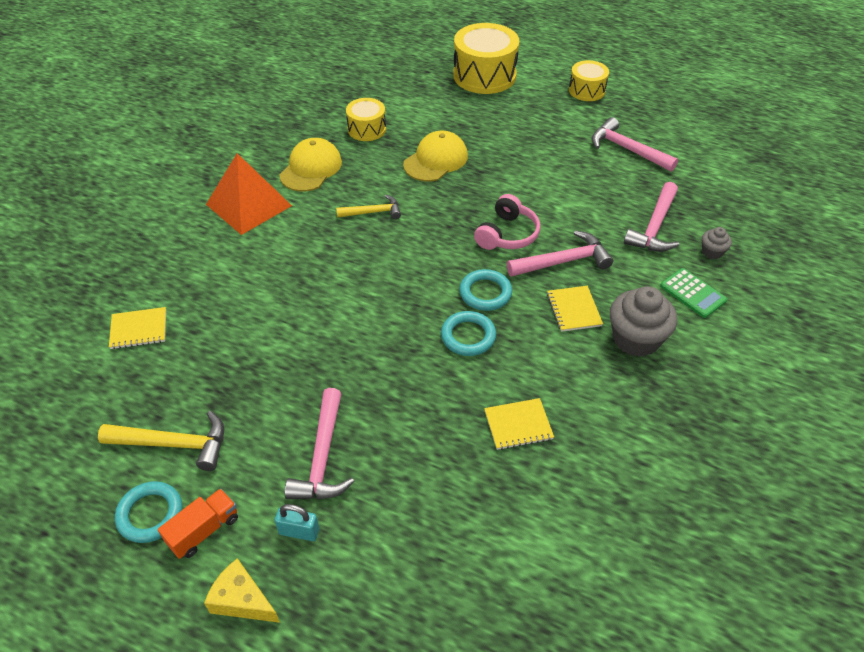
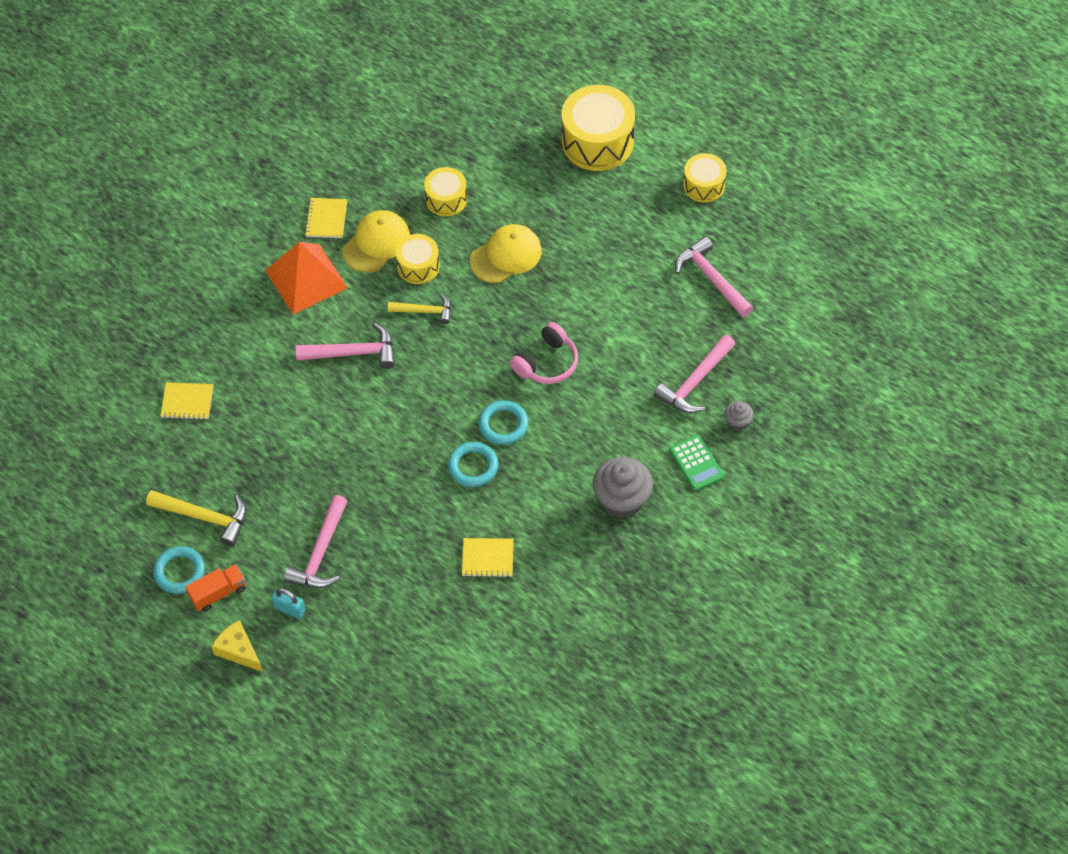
camera: 15 degrees right, 10 degrees up
(356, 179) = (418, 266): none -> yellow drum
(563, 261) = (589, 404): pink hammer -> pink hammer (353, 353)
(573, 310) = (578, 458): yellow notebook -> yellow notebook (326, 219)

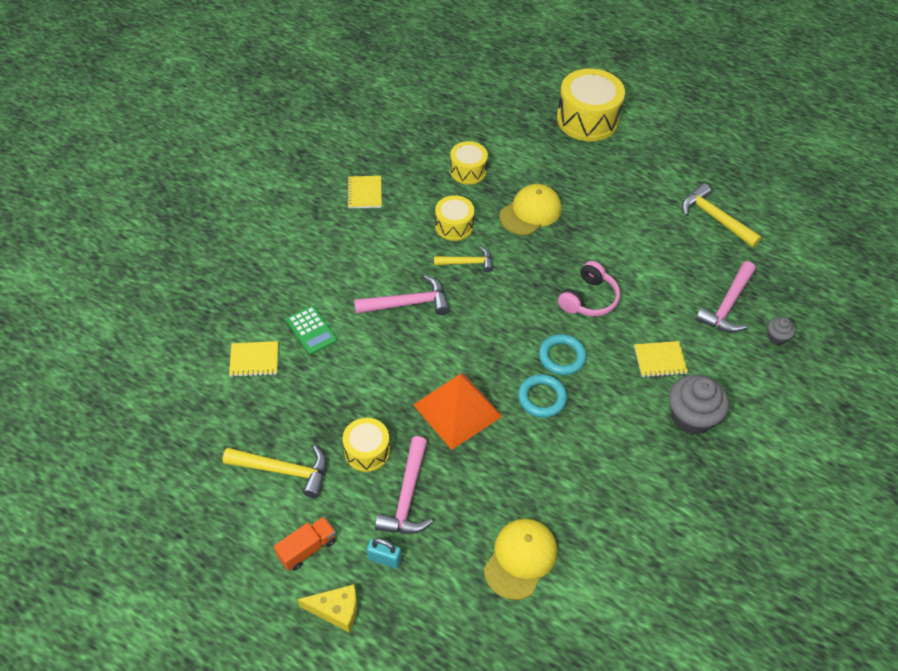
camera: 10 degrees left, 5 degrees down
(179, 572) = (264, 530): turquoise ring -> none
(238, 650) = (336, 610): yellow cheese -> yellow cheese turned 150 degrees clockwise
(306, 279) = (353, 243): orange pyramid -> orange pyramid (457, 410)
(376, 243) = (412, 209): yellow cap -> yellow cap (520, 559)
(487, 558) = (576, 486): yellow notebook -> yellow notebook (660, 360)
(696, 463) = (751, 377): green calculator -> green calculator (311, 330)
(704, 185) = (686, 146): yellow drum -> yellow drum (367, 451)
(711, 278) = (715, 218): pink hammer -> yellow hammer

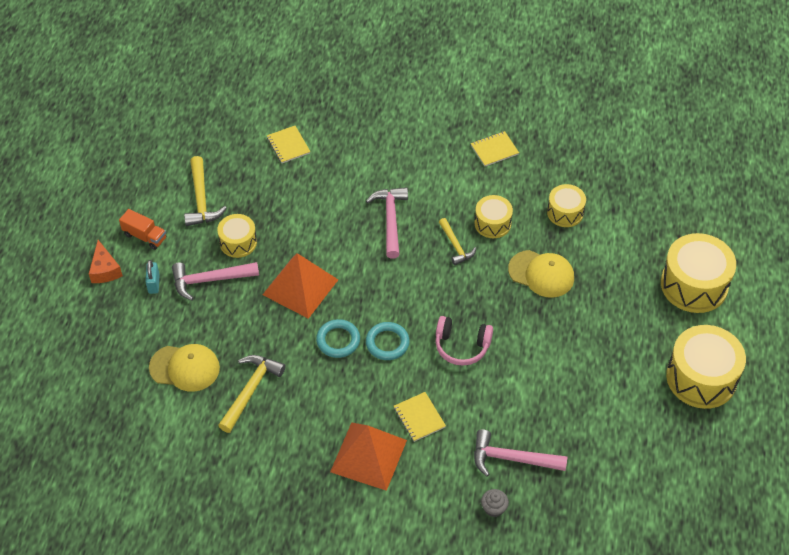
camera: 70 degrees right, 0 degrees up
(311, 330) = (332, 168): green calculator -> none
(336, 610) = (105, 270): yellow cheese -> orange cheese
(408, 303) = (390, 220): pink hammer -> pink hammer turned 150 degrees counterclockwise
(684, 151) = (701, 378): none -> yellow drum
(691, 417) = (368, 455): grey cupcake -> orange pyramid
(715, 218) = (621, 425): yellow hammer -> yellow hammer (250, 390)

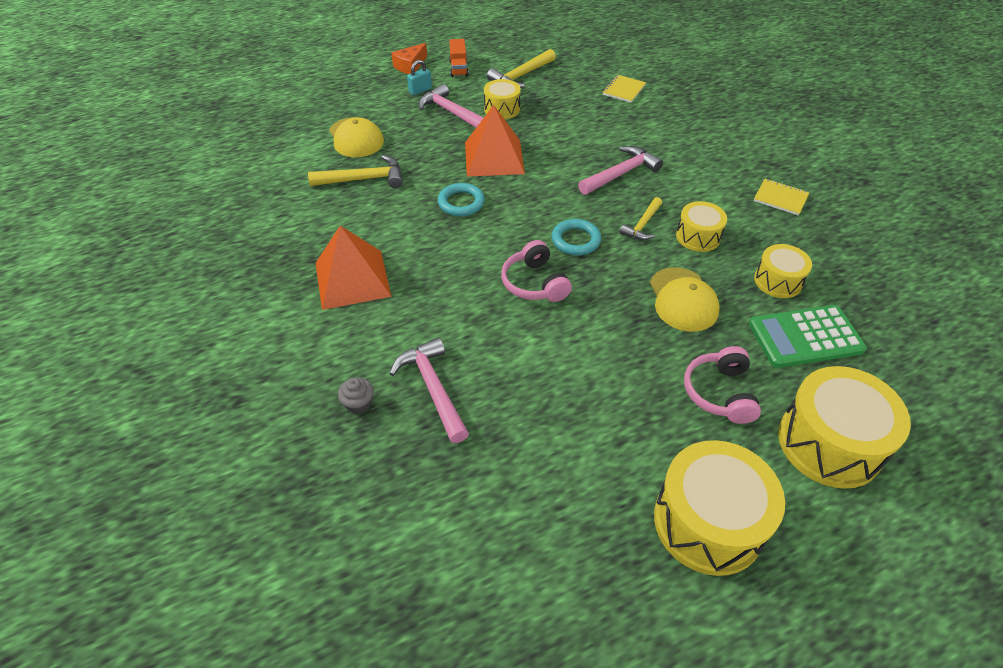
camera: 55 degrees right, 5 degrees down
(387, 343) = (488, 233): turquoise ring -> turquoise ring (575, 240)
(419, 417) = (424, 293): yellow notebook -> none
(617, 235) = (805, 337): none -> green calculator
(625, 309) = (720, 393): none -> pink headphones

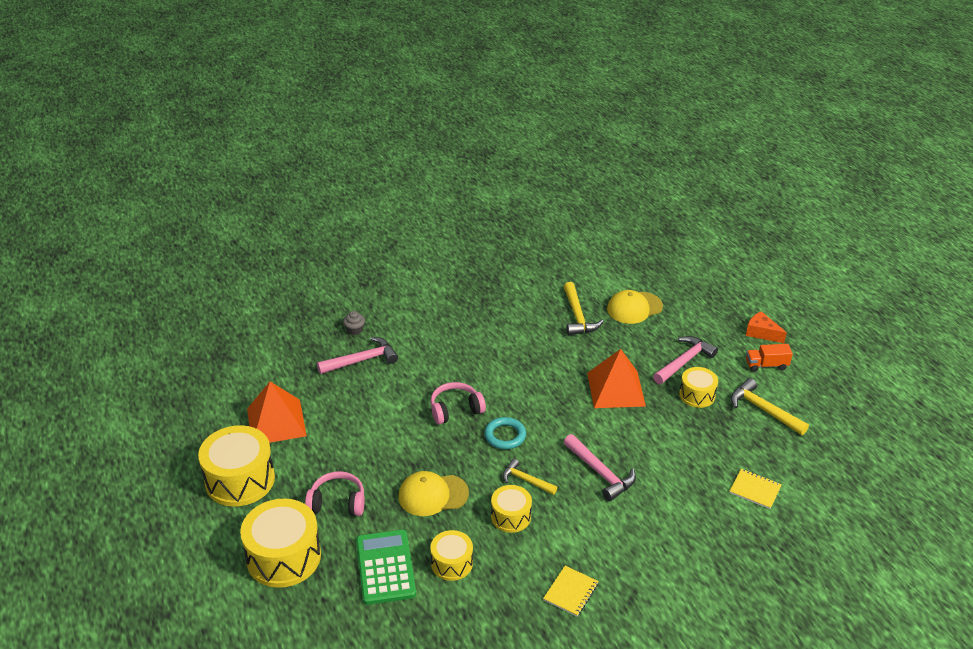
camera: 90 degrees right, 10 degrees down
(352, 279) = (463, 319): orange pyramid -> orange pyramid (276, 422)
(420, 90) = (718, 341): turquoise padlock -> none
(461, 203) = (550, 370): turquoise ring -> none

